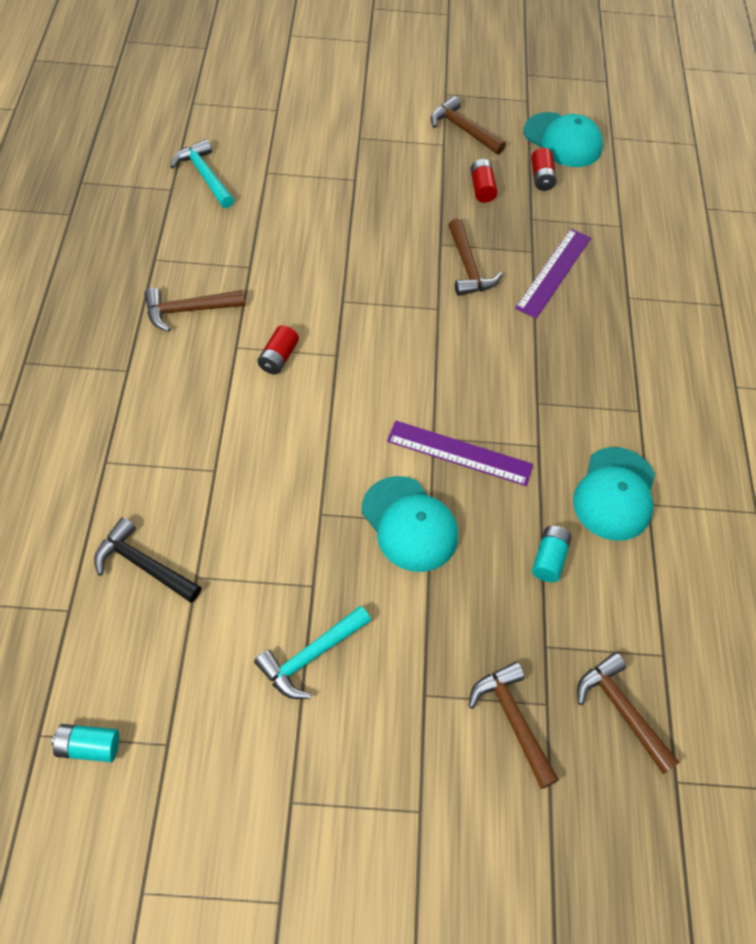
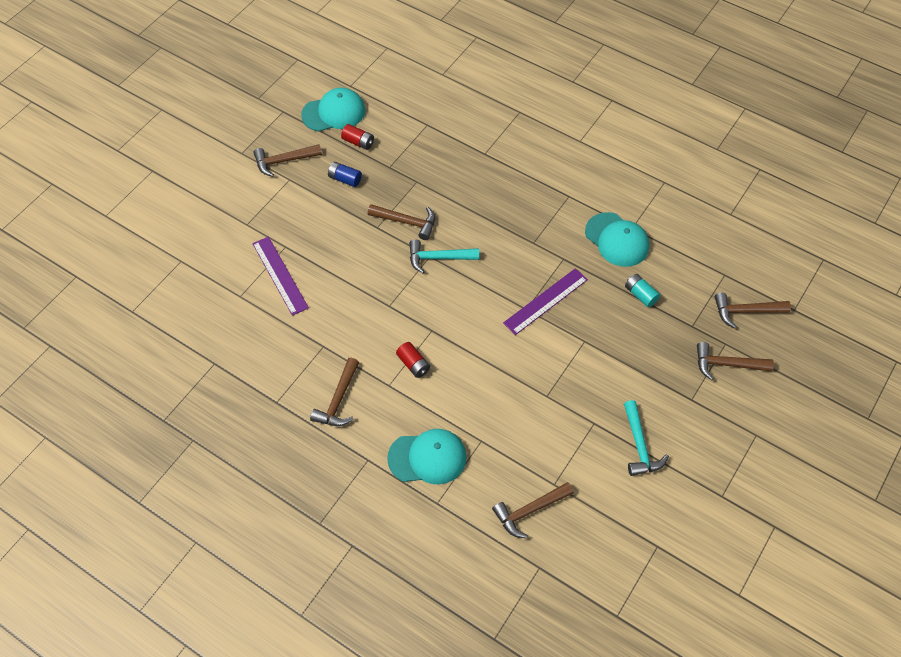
camera: 55 degrees left, 0 degrees up
(89, 747) = (638, 590): turquoise battery -> none
(143, 565) = (529, 511): black hammer -> brown hammer
(204, 175) = (215, 336): turquoise hammer -> turquoise hammer (438, 258)
(409, 524) = (580, 352): turquoise cap -> turquoise cap (427, 458)
(482, 188) = (345, 179): red battery -> blue battery
(553, 272) = (441, 180): purple ruler -> purple ruler (280, 275)

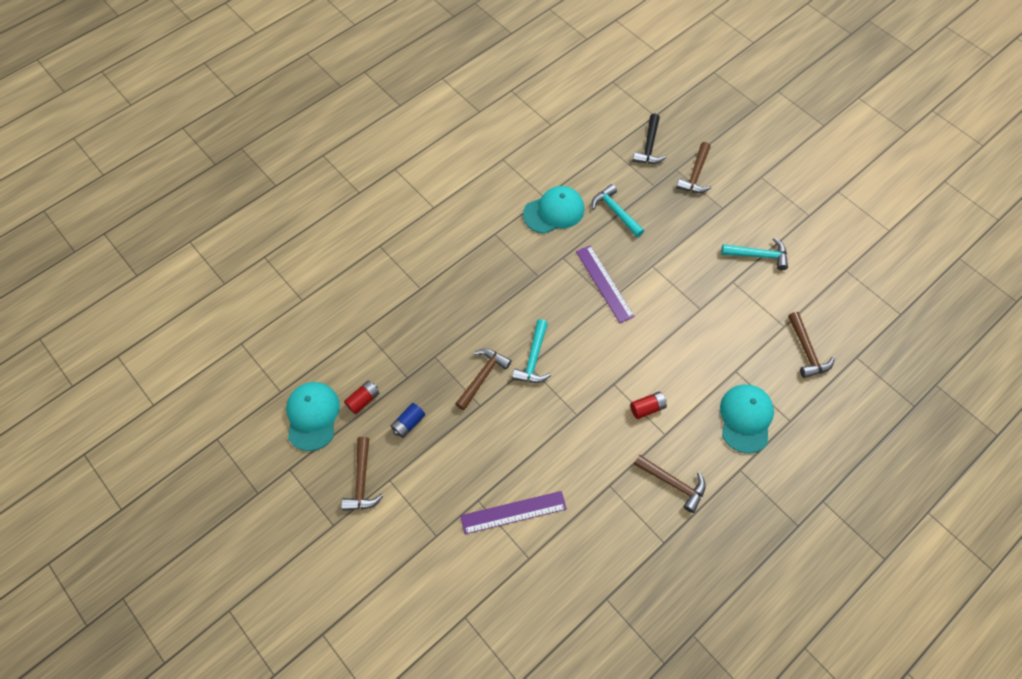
camera: 75 degrees left, 5 degrees up
(640, 295) = (615, 211): turquoise battery -> turquoise hammer
(745, 311) = (649, 146): brown hammer -> black hammer

